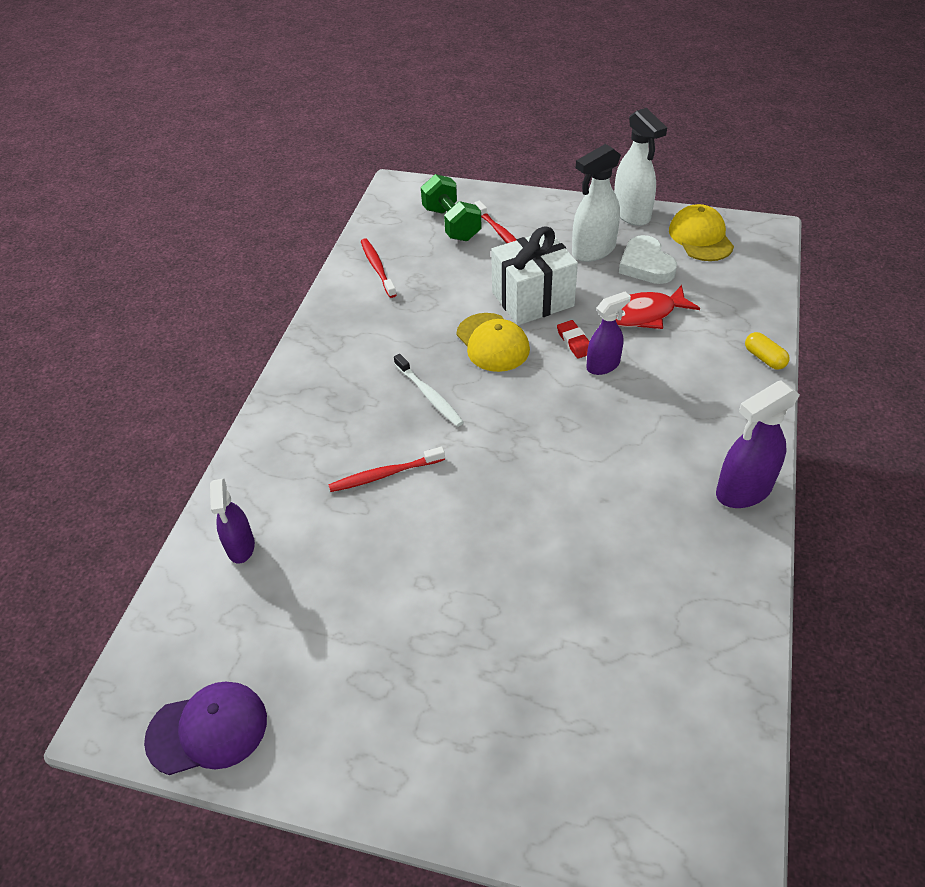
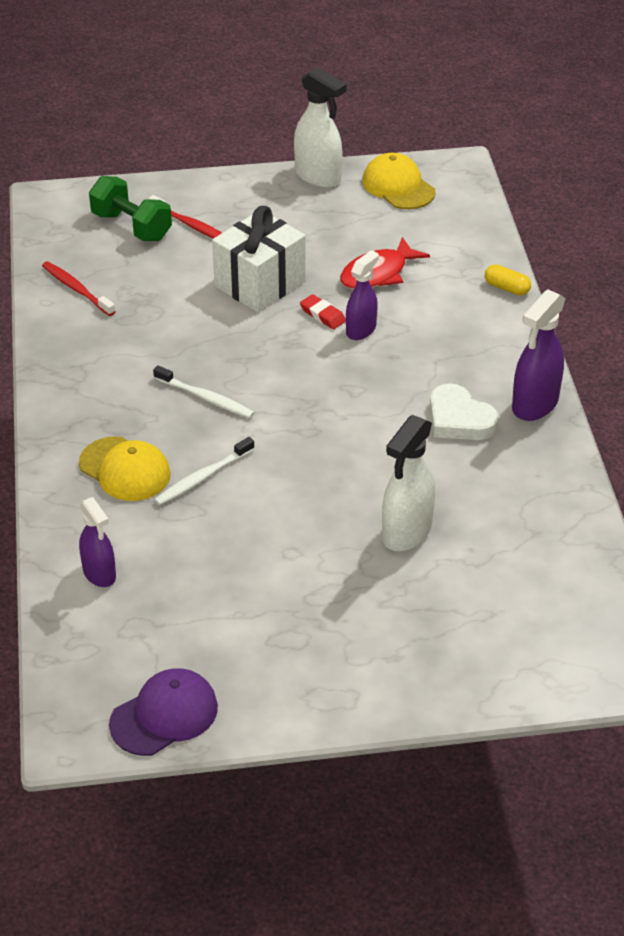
camera: 25 degrees left, 5 degrees down
(384, 474) = (202, 477): red toothbrush -> white toothbrush
(492, 343) = (242, 335): yellow cap -> yellow cap (125, 469)
(593, 251) = (297, 223): white spray bottle -> white spray bottle (406, 532)
(646, 265) = (357, 225): white heart -> white heart (459, 419)

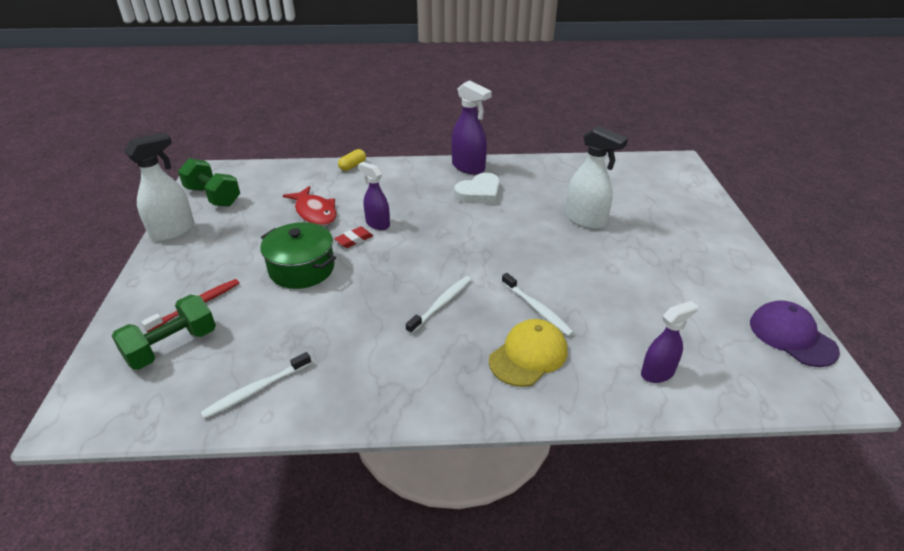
camera: 85 degrees left, 5 degrees down
(77, 289) = (256, 390): red toothbrush -> white toothbrush
(260, 284) = (302, 269): white gift -> green pot
(398, 186) = (213, 196): yellow cap -> green dumbbell

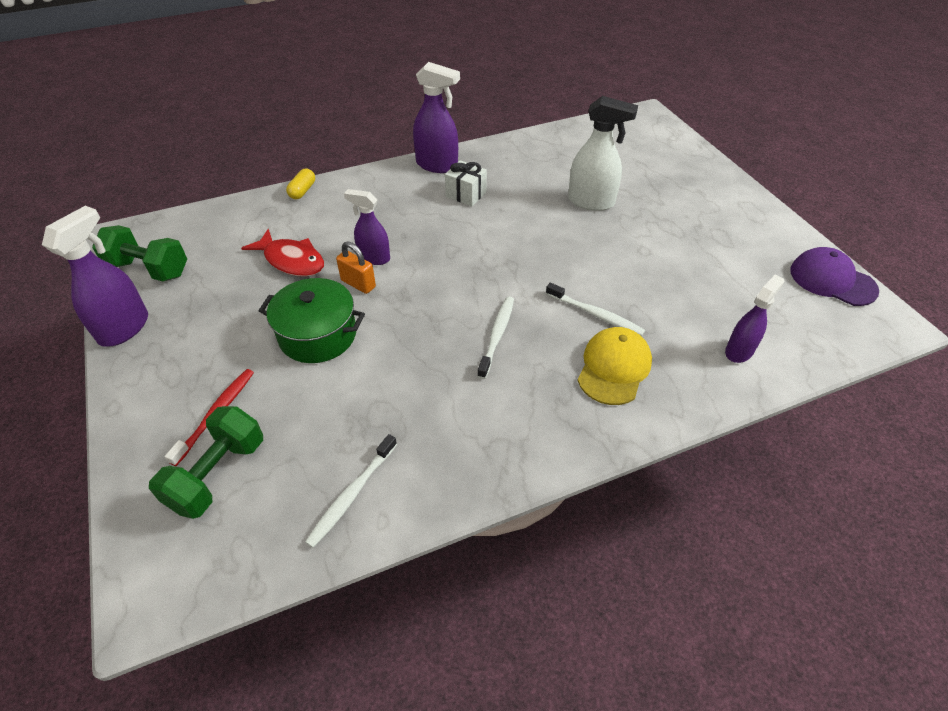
camera: 20 degrees left, 10 degrees up
(173, 231) = (124, 328): white spray bottle -> purple spray bottle
(354, 240) = (358, 284): red eraser -> orange padlock
(479, 193) = (466, 194): white heart -> white gift

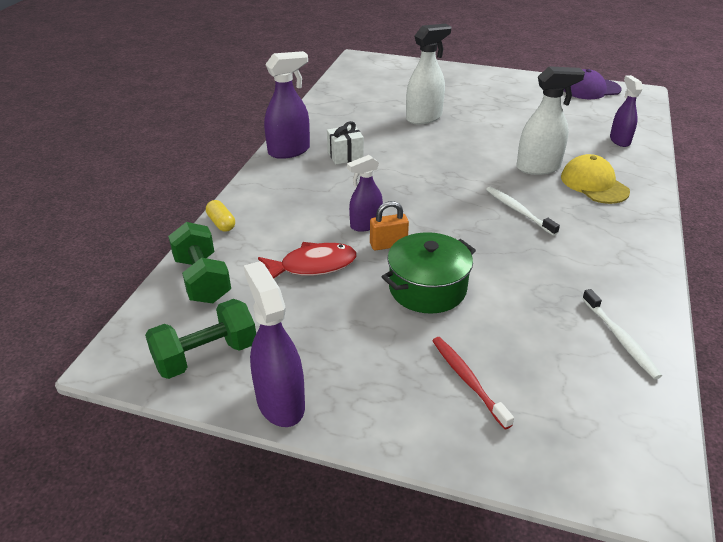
camera: 50 degrees left, 10 degrees down
(218, 474) = (541, 404): green dumbbell -> green dumbbell (202, 279)
(596, 314) = (538, 167): white toothbrush -> white spray bottle

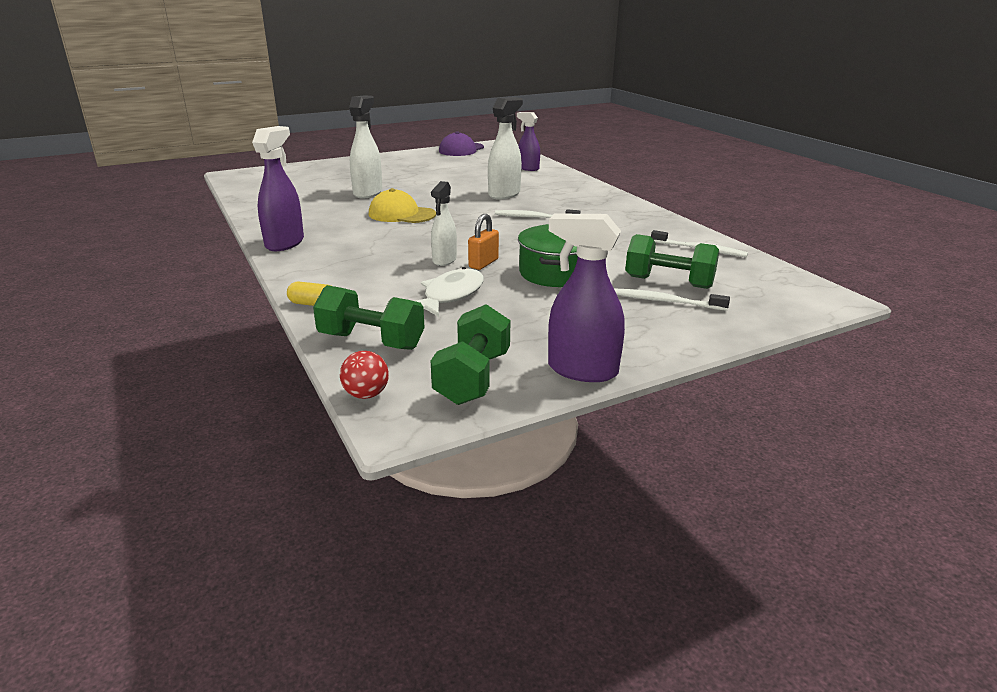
camera: 45 degrees left, 10 degrees down
(134, 325) = (366, 394): none -> red ball
(313, 266) = (450, 295): red fish -> white fish
(345, 156) = (345, 230): white gift -> none
(365, 225) = (444, 260): purple spray bottle -> white spray bottle
(468, 380) = (666, 301): red toothbrush -> white toothbrush
(510, 360) = (668, 282): none -> green dumbbell
(594, 184) = (553, 191): yellow cap -> yellow cap (401, 214)

